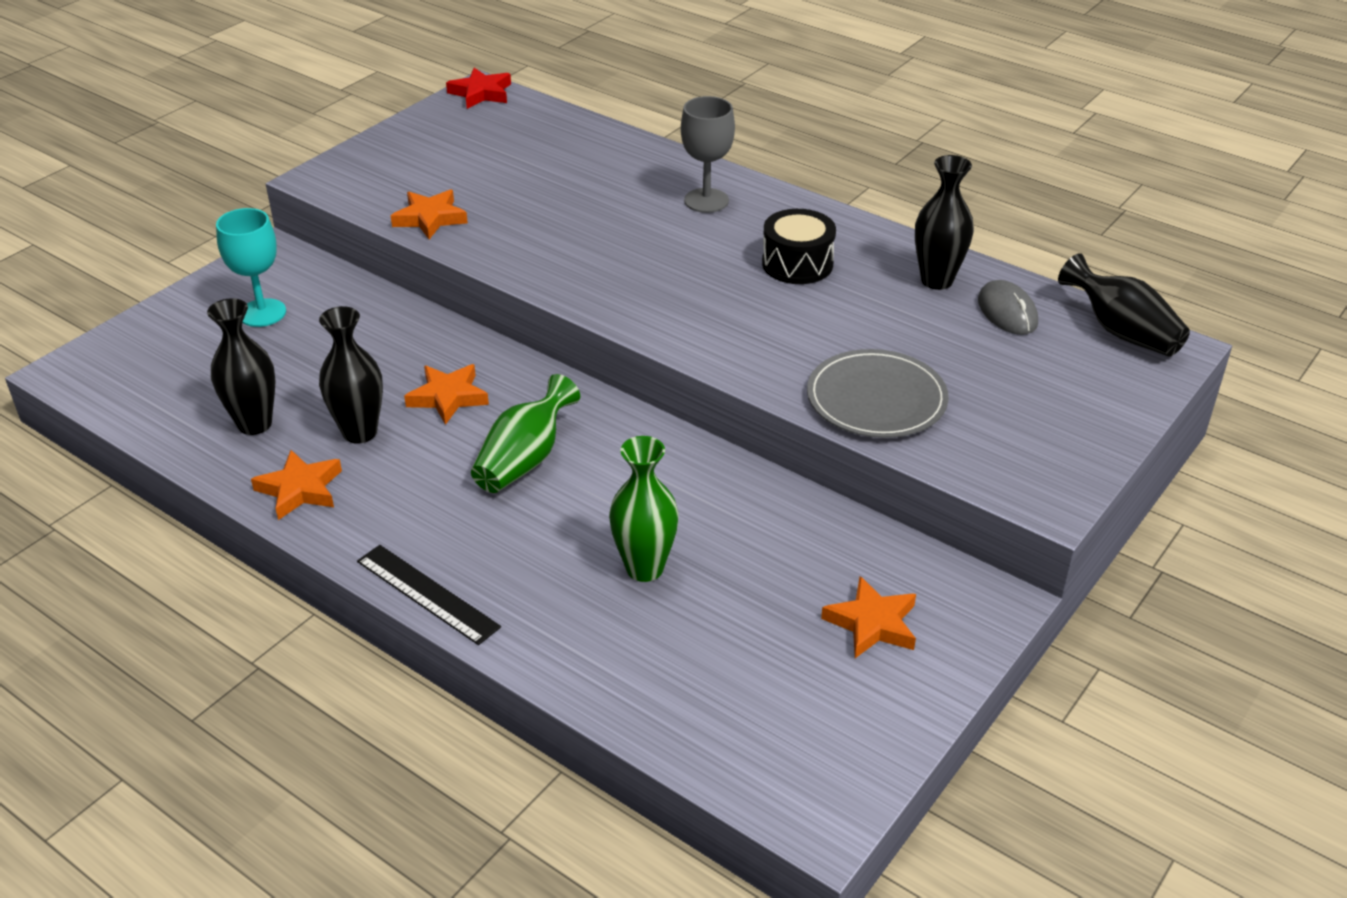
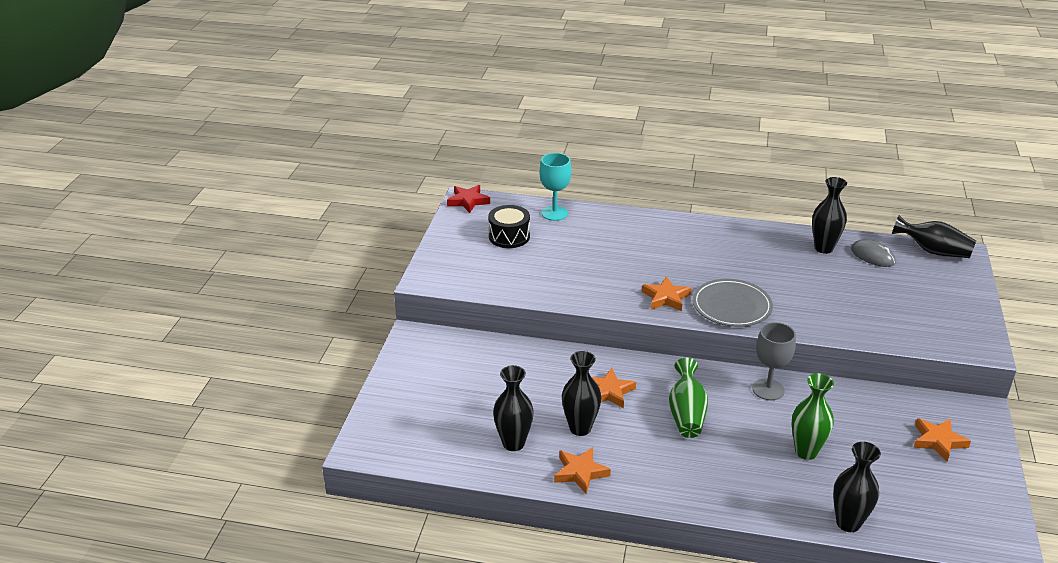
camera: 25 degrees left, 5 degrees down
(262, 313) = (447, 375): turquoise goblet -> turquoise goblet (554, 213)
(427, 594) = (710, 506): black ruler -> none
(430, 218) = (520, 287): orange star -> orange star (666, 298)
(602, 690) = (848, 523): none -> black vase
(706, 200) = (663, 235): grey goblet -> grey goblet (768, 389)
(797, 264) = (747, 258): black drum -> black drum (509, 236)
(876, 399) = (857, 321): grey plate -> grey plate (731, 306)

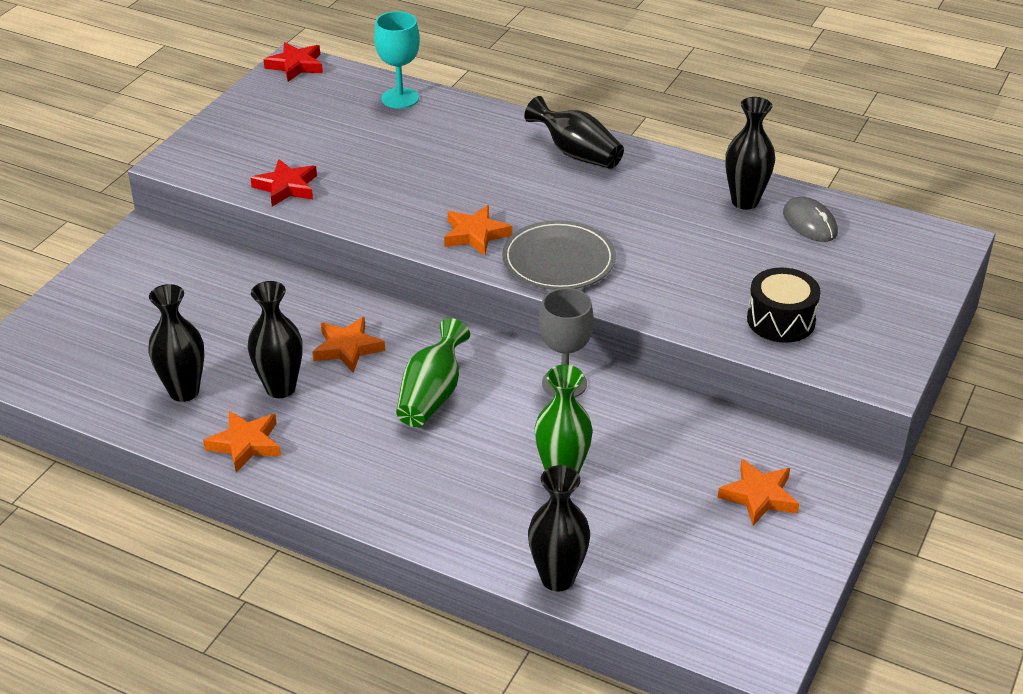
camera: 15 degrees right, 5 degrees up
(509, 236) = (319, 121): black drum -> black drum (781, 320)
(516, 286) = (286, 187): none -> red star
(933, 251) = (906, 230): black vase -> black vase (576, 154)

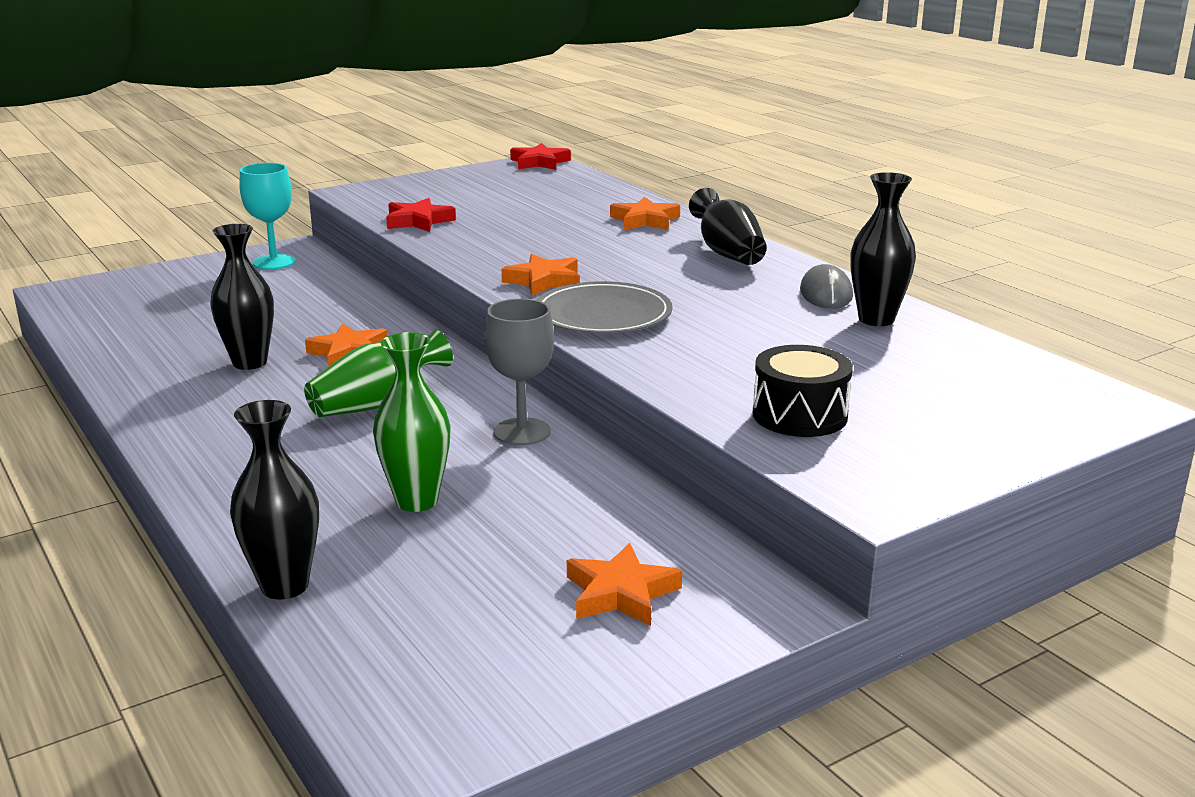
camera: 30 degrees right, 15 degrees down
(184, 391) = (169, 343): black vase -> none
(245, 444) = (160, 390): orange star -> orange star (645, 220)
(400, 98) = (603, 193): turquoise goblet -> turquoise goblet (274, 262)
(809, 223) = (938, 351): grey mouse -> grey mouse (826, 293)

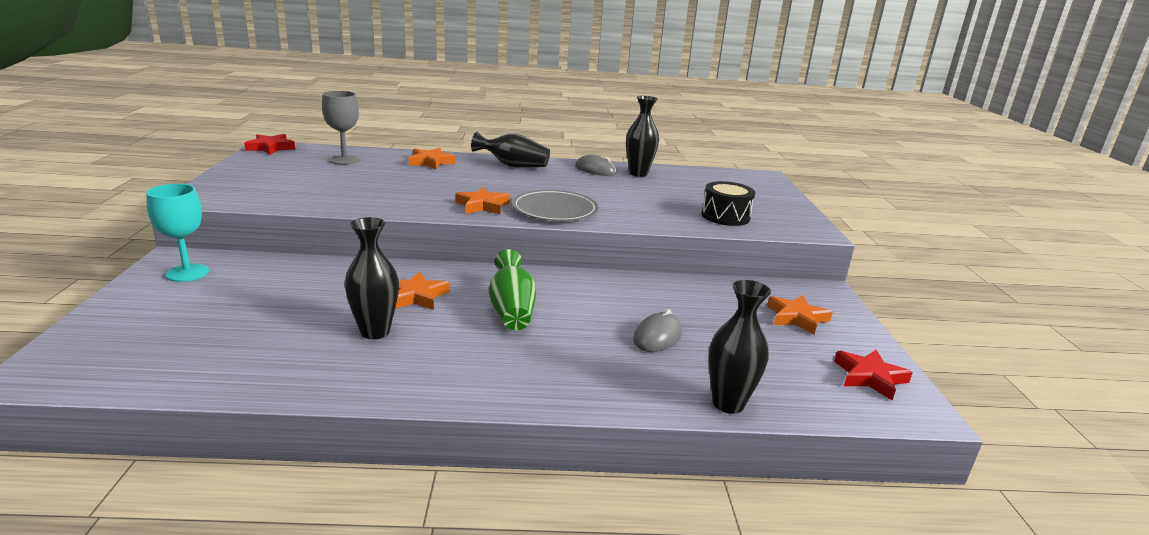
camera: 60 degrees left, 0 degrees up
(417, 501) = (657, 336): green vase -> grey mouse
(418, 221) = (308, 200): red star -> red star (869, 377)
(522, 432) = (603, 285): grey goblet -> grey goblet (344, 160)

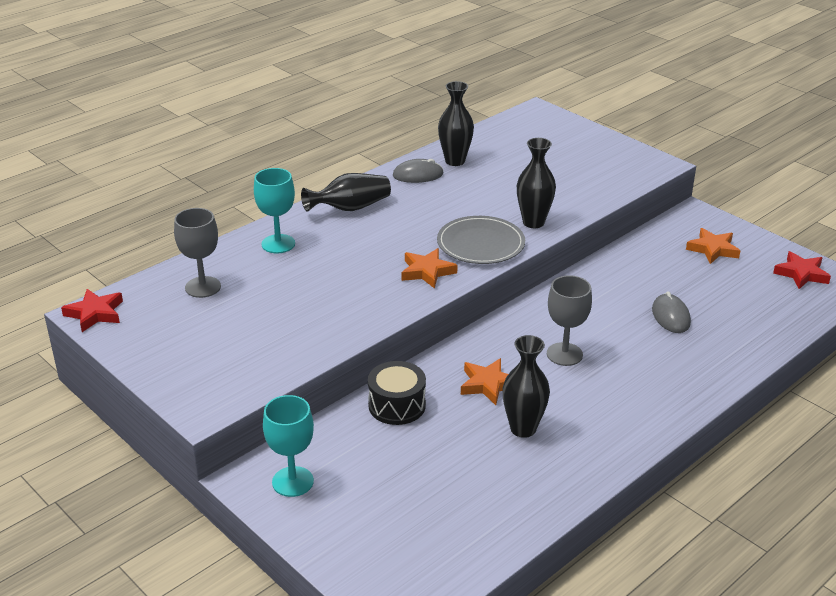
camera: 40 degrees left, 10 degrees up
(431, 162) = (278, 244): orange star -> turquoise goblet
(511, 311) = (564, 354): green vase -> grey goblet
(725, 216) = (590, 181): black drum -> black drum (397, 405)
(728, 403) = (770, 340): black vase -> black vase (533, 222)

